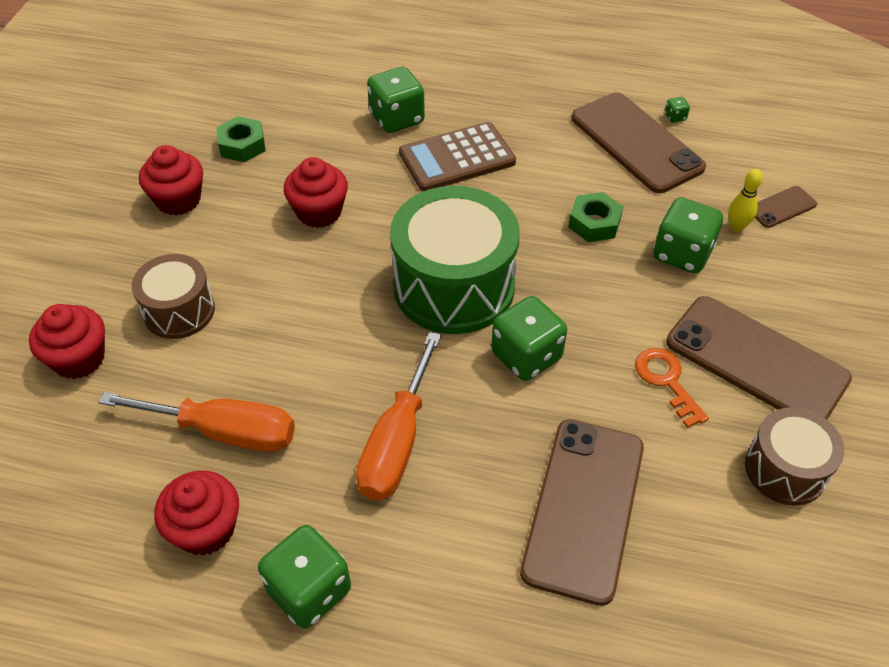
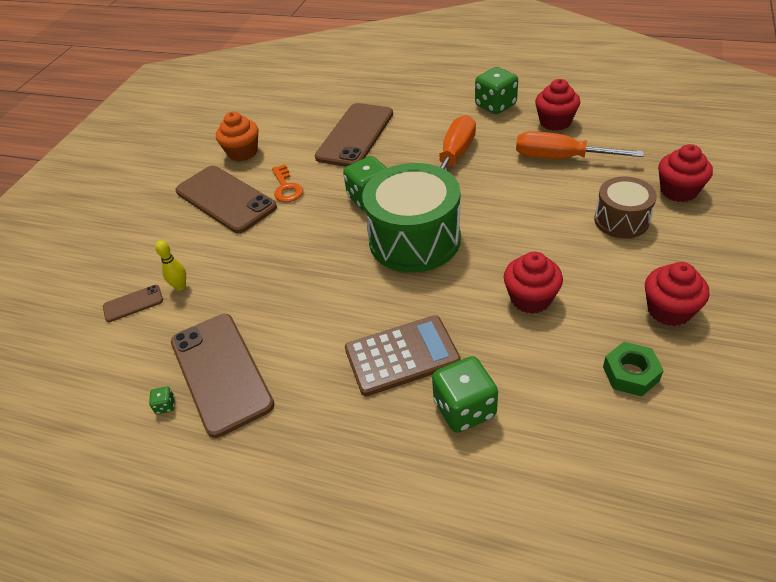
camera: 170 degrees left, 5 degrees down
(594, 223) = (293, 289): green nut -> none
(682, 254) = (235, 265): green dice -> none
(785, 469) = (243, 152): brown drum -> orange cupcake

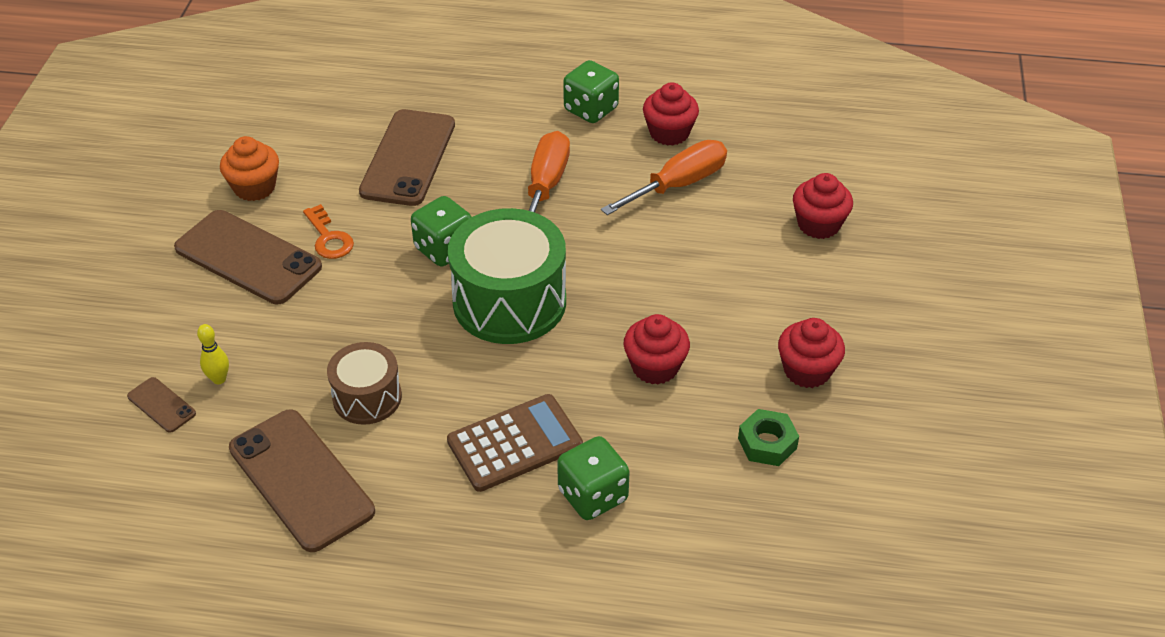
camera: 15 degrees left, 0 degrees up
(133, 303) = (161, 405): brown phone -> brown phone turned 75 degrees clockwise
(165, 406) = (242, 523): green dice -> none
(560, 158) = (678, 184): orange screwdriver -> orange screwdriver turned 135 degrees clockwise
(621, 220) = (754, 265): brown drum -> brown drum (367, 397)

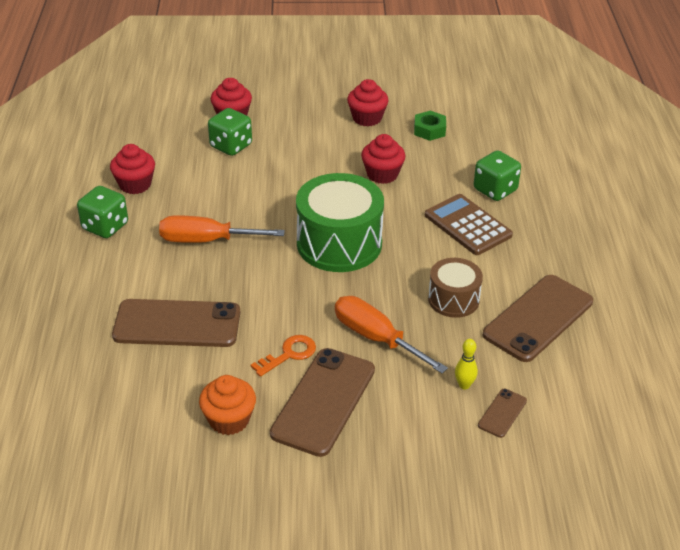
camera: 100 degrees left, 5 degrees down
(444, 249) = (289, 284): green dice -> green dice (231, 146)
(678, 184) = (197, 176): orange screwdriver -> orange screwdriver (376, 338)

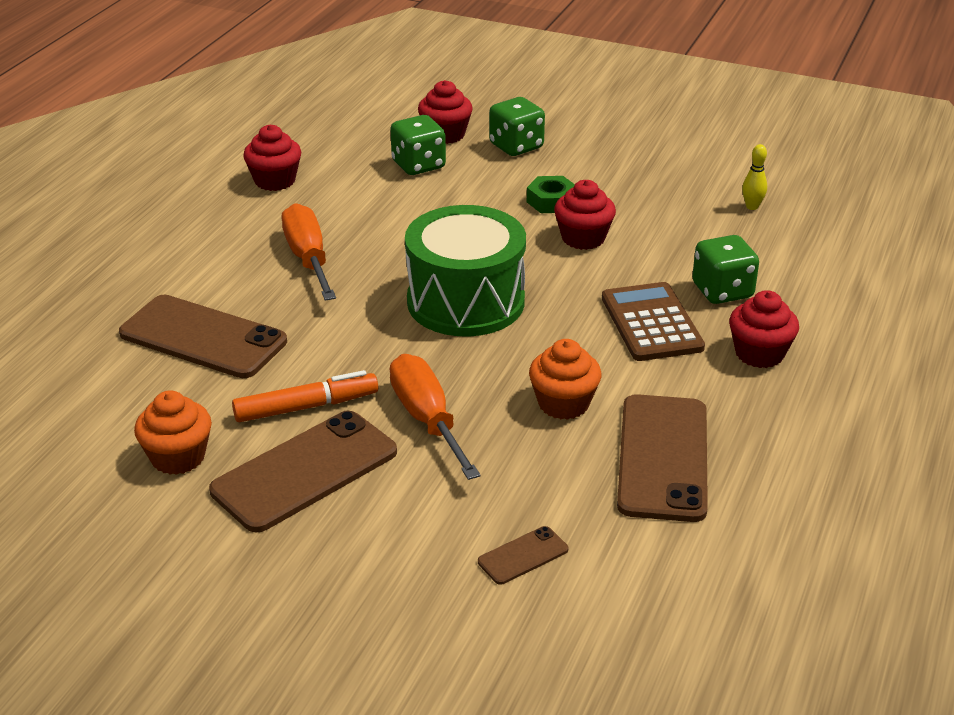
camera: 25 degrees right, 5 degrees down
(105, 227) = (206, 216): green dice -> green dice (516, 146)
(206, 240) = (308, 258): orange screwdriver -> orange screwdriver turned 45 degrees clockwise
(289, 354) = (306, 407): orange key -> orange marker
(367, 118) = (613, 171): red cupcake -> red cupcake (759, 353)
(429, 130) = (686, 202): green nut -> green nut (551, 201)
(453, 299) = (563, 403): brown drum -> orange cupcake
(464, 385) = (498, 507): yellow bowling pin -> yellow bowling pin (752, 207)
(538, 318) = (663, 458): brown phone -> brown phone turned 60 degrees counterclockwise

